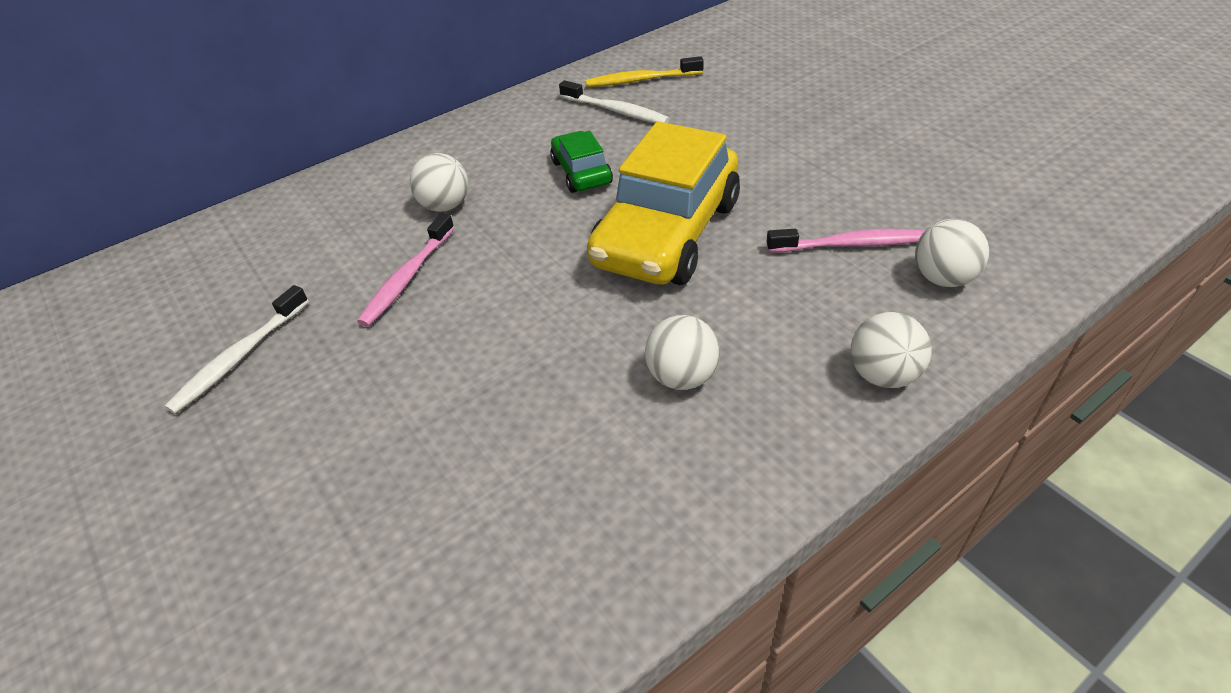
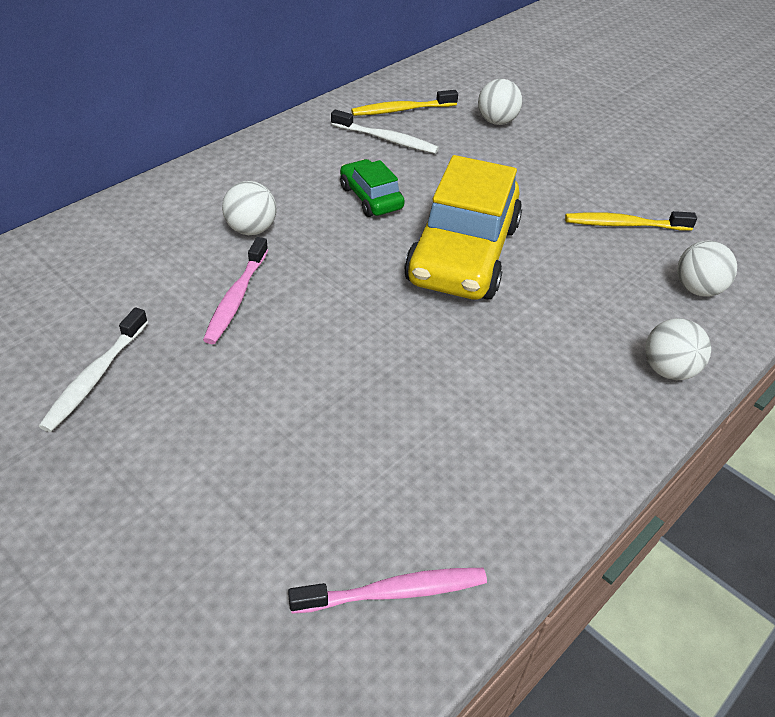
camera: 15 degrees left, 0 degrees up
(681, 377) = (508, 378): white ball -> white ball (496, 121)
(848, 244) = (617, 262): pink toothbrush -> pink toothbrush (393, 592)
(868, 202) = (625, 225): none -> yellow toothbrush

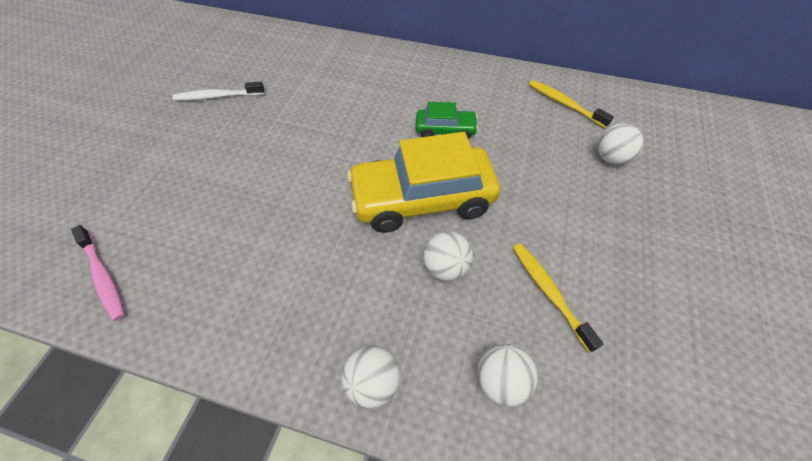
camera: 65 degrees right, 10 degrees up
(237, 297) = (306, 115): pink toothbrush -> none
(251, 229) = (369, 95): white ball -> white ball (445, 267)
(371, 198) = (445, 130): green car -> green car turned 60 degrees clockwise
(386, 139) = (519, 111): white toothbrush -> none

